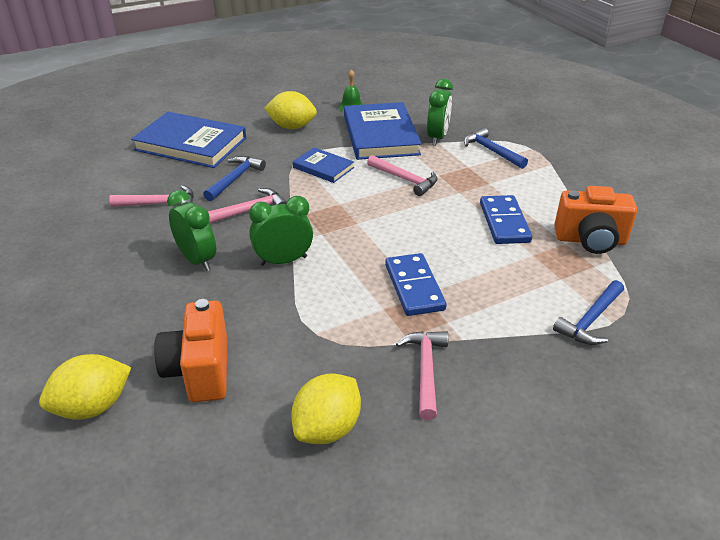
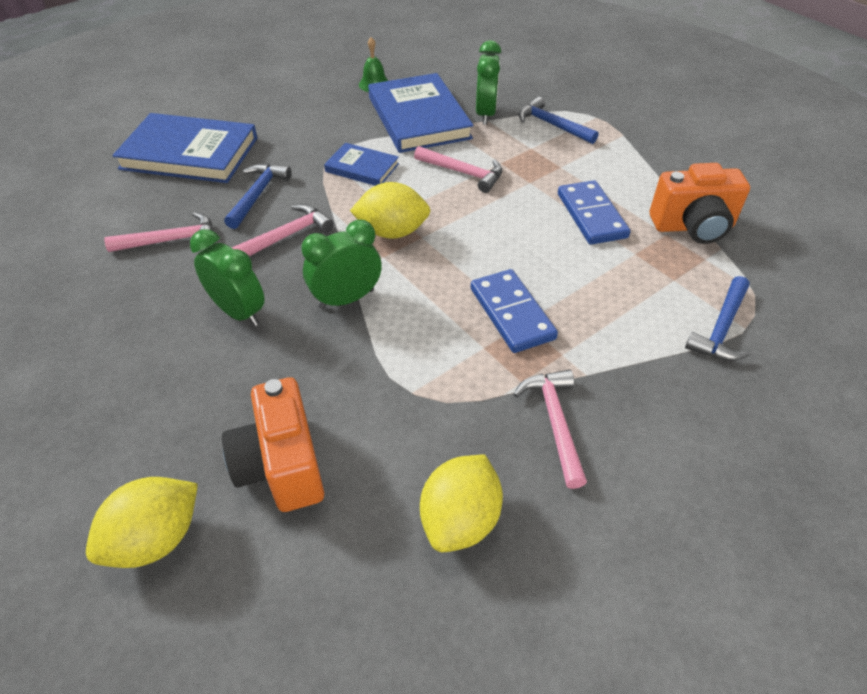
camera: 10 degrees left, 10 degrees up
(292, 127) = (309, 117): yellow lemon -> yellow lemon (392, 232)

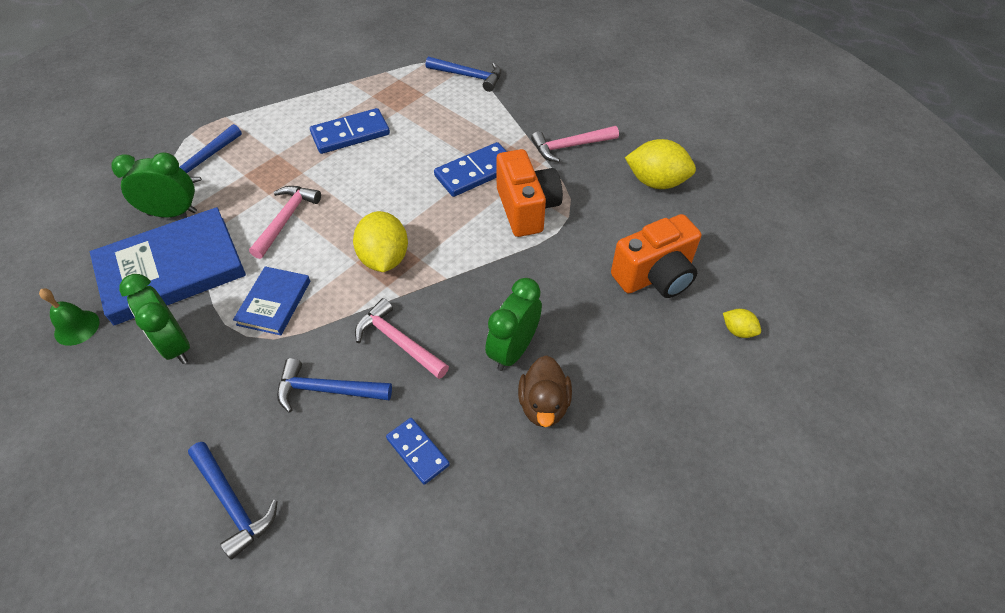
camera: 100 degrees left, 5 degrees up
(156, 539) = (738, 331): yellow lemon -> yellow lemon, size x0.49
(166, 325) = (544, 405): none -> brown duck
(171, 240) = (417, 452): pink hammer -> blue domino
(189, 153) = (232, 502): blue book -> blue hammer
(346, 299) = (480, 274): green clock -> green clock (175, 345)
(693, 227) = (361, 83): orange camera -> orange camera (526, 209)

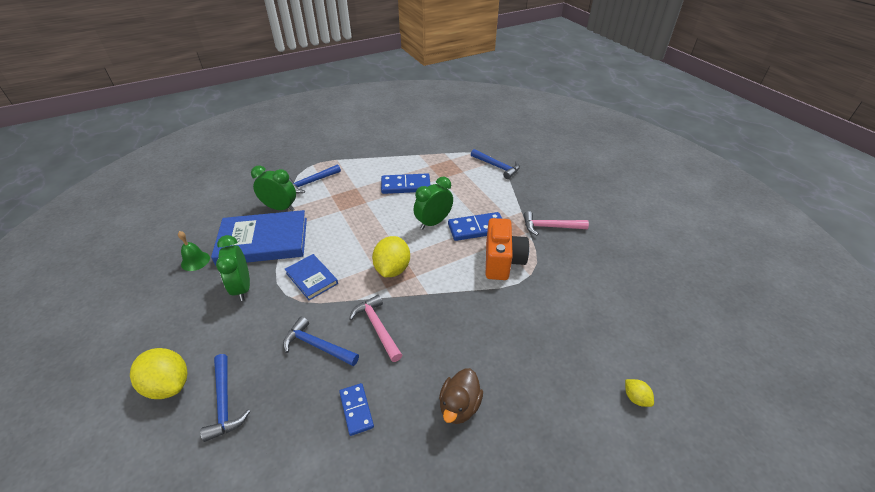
camera: 20 degrees right, 10 degrees down
(274, 303) = (311, 278): blue book -> blue book turned 75 degrees counterclockwise
(286, 219) = (343, 228): pink hammer -> none
(513, 350) = (453, 358): green clock -> green clock (433, 222)
(655, 276) = (581, 335): orange camera -> none
(656, 182) = (606, 267): yellow lemon -> yellow lemon (169, 385)

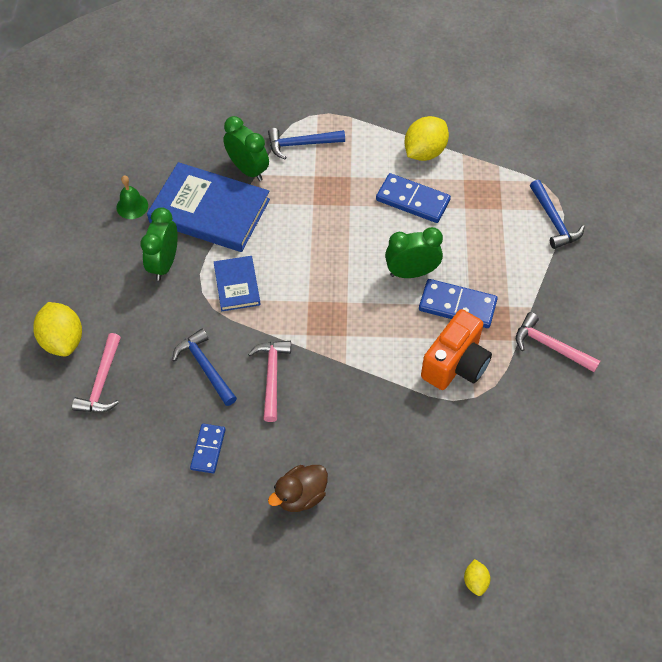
camera: 30 degrees right, 15 degrees up
(224, 402) = (102, 382): blue hammer -> pink hammer
(392, 269) = (326, 314): yellow lemon -> yellow lemon (424, 152)

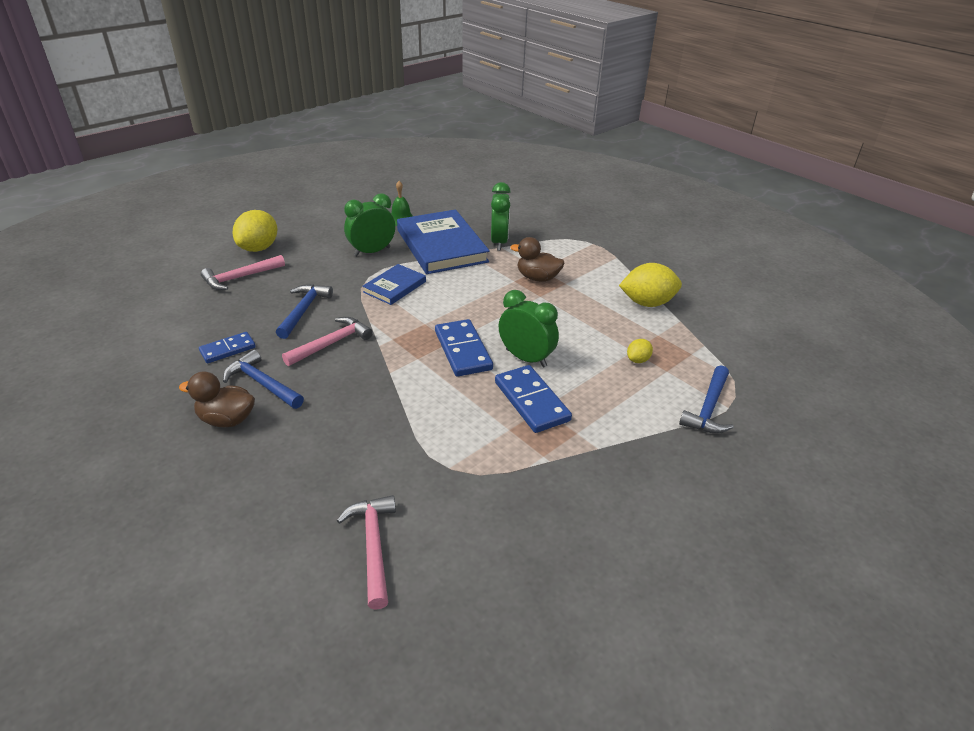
camera: 45 degrees right, 20 degrees down
(301, 144) = (556, 250): blue hammer -> blue hammer (262, 383)
(325, 187) = (537, 278): none -> brown duck
(412, 200) = (594, 321): blue domino -> blue domino (462, 350)
(455, 364) = (469, 435): orange camera -> none
(475, 581) = (228, 598): yellow lemon -> yellow lemon (638, 360)
(550, 346) = (574, 488): pink hammer -> pink hammer (373, 546)

